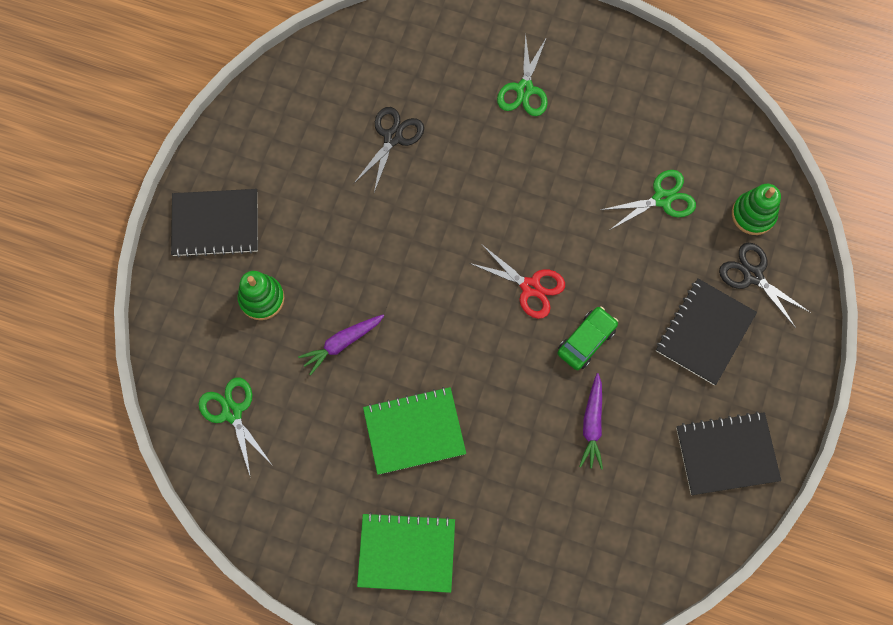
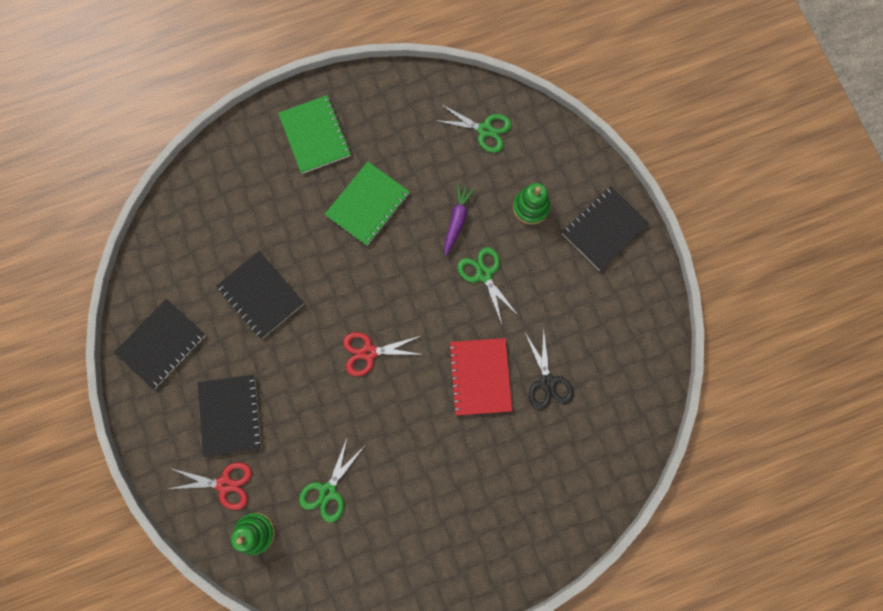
camera: 140 degrees right, 5 degrees up
(406, 553) = (315, 135): green notebook -> green notebook turned 75 degrees counterclockwise
(447, 187) = (480, 376): none -> red notebook
(524, 89) = (489, 496): green scissors -> green scissors (484, 274)
(586, 341) = (305, 346): green car -> none
(592, 424) = (261, 295): purple carrot -> black notebook
(753, 275) = (225, 484): black scissors -> red scissors

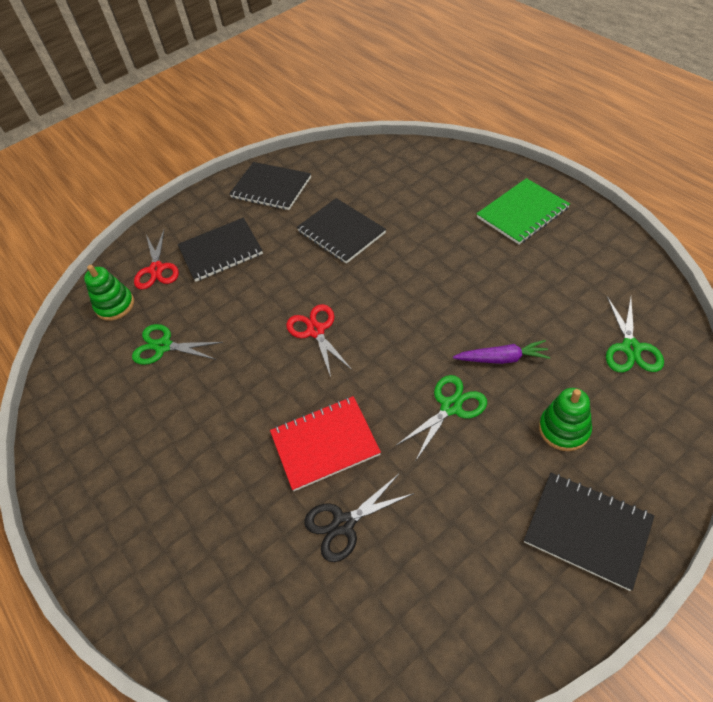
camera: 80 degrees right, 25 degrees down
(261, 295) = (341, 232): black notebook -> black notebook turned 75 degrees counterclockwise
(367, 204) = (474, 276): green notebook -> none

